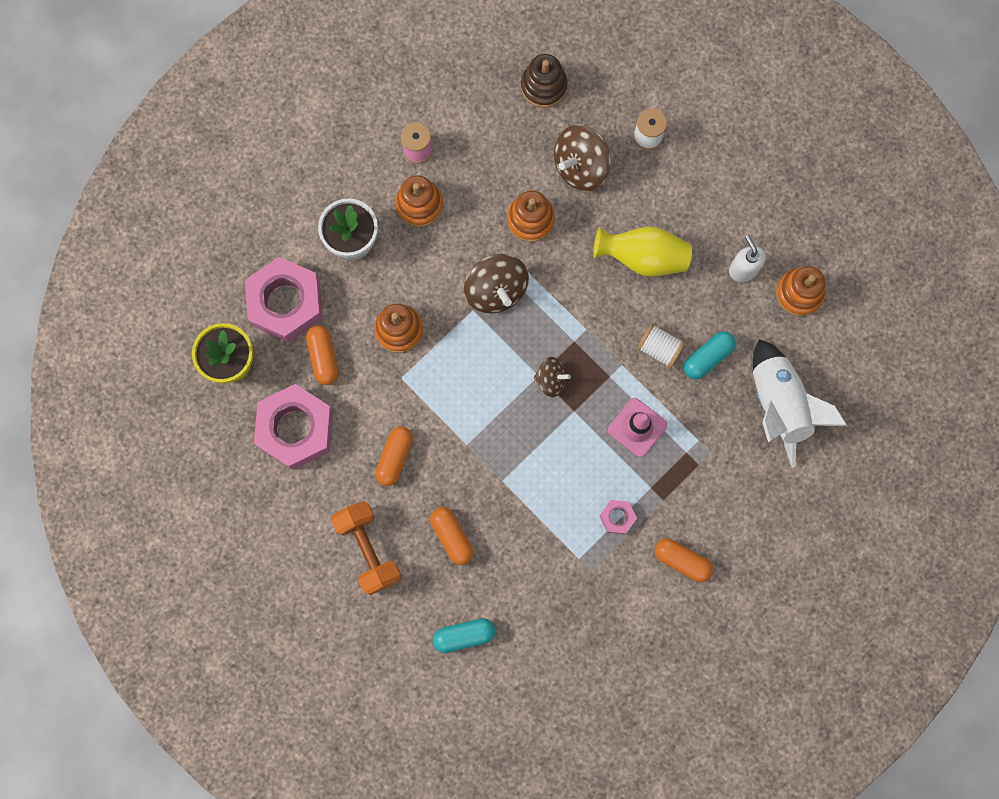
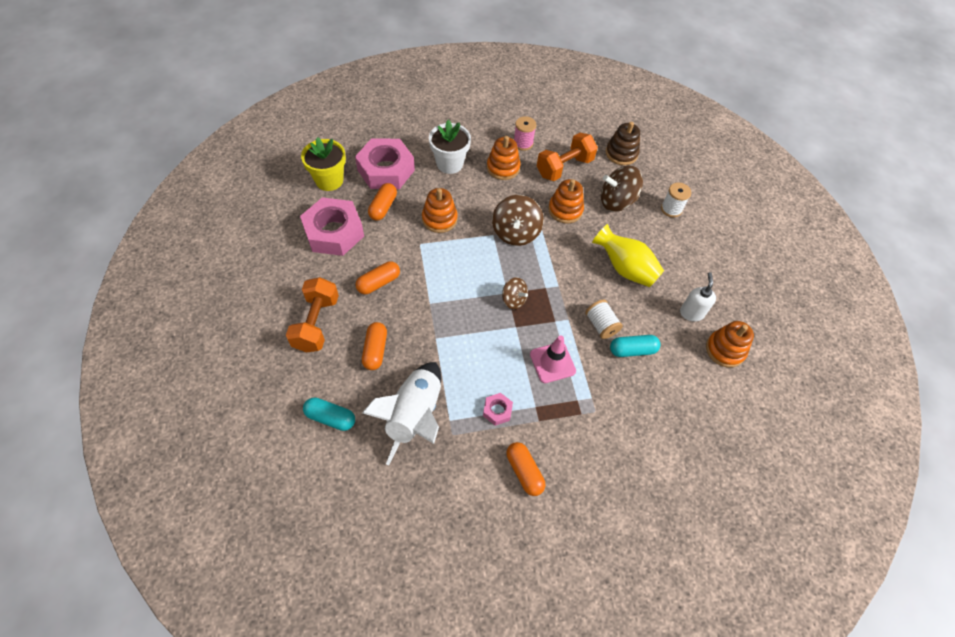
camera: 30 degrees right, 20 degrees down
(490, 155) = (564, 167): none -> orange dumbbell
(778, 404) = (667, 411): white rocket -> white rocket (415, 415)

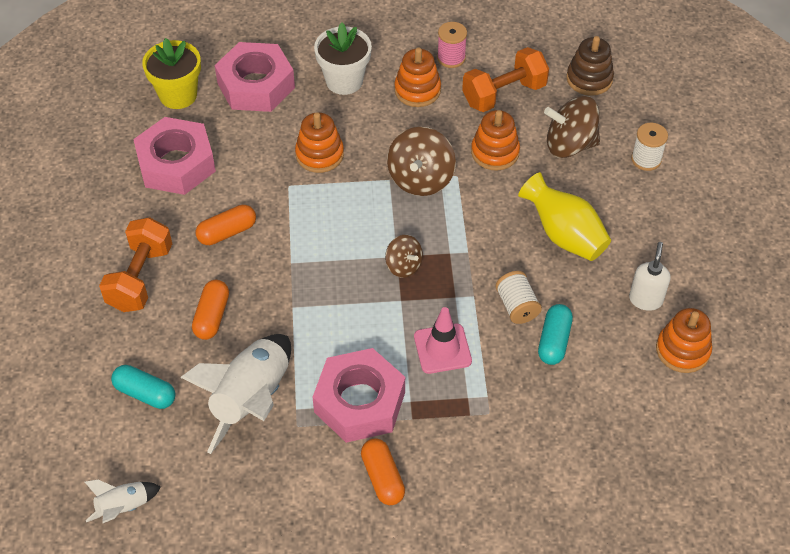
camera: 10 degrees right, 5 degrees down
(324, 517) = (124, 507): none -> white rocket
(383, 207) = (246, 135): orange capsule -> none
(497, 411) = (359, 402): pink nut -> pink nut, size x2.28
(632, 350) = (554, 341): turquoise capsule -> turquoise capsule turned 75 degrees counterclockwise

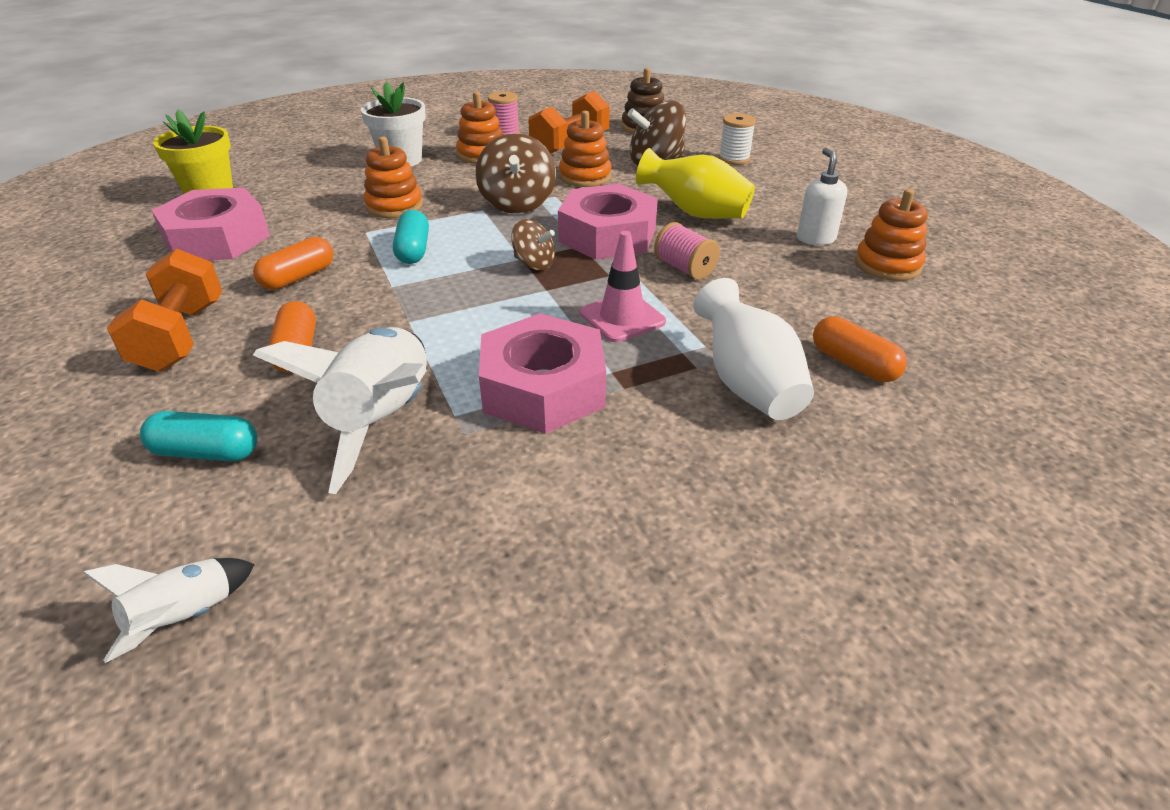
camera: 20 degrees left, 15 degrees down
(256, 85) = (302, 175): pink nut -> pink nut (607, 235)
(382, 478) = (620, 459): orange capsule -> orange capsule (853, 364)
(495, 441) = (747, 384): none -> white vase
(517, 306) = (684, 268): white spool -> pink spool
(554, 341) = (747, 285): turquoise capsule -> turquoise capsule (413, 250)

